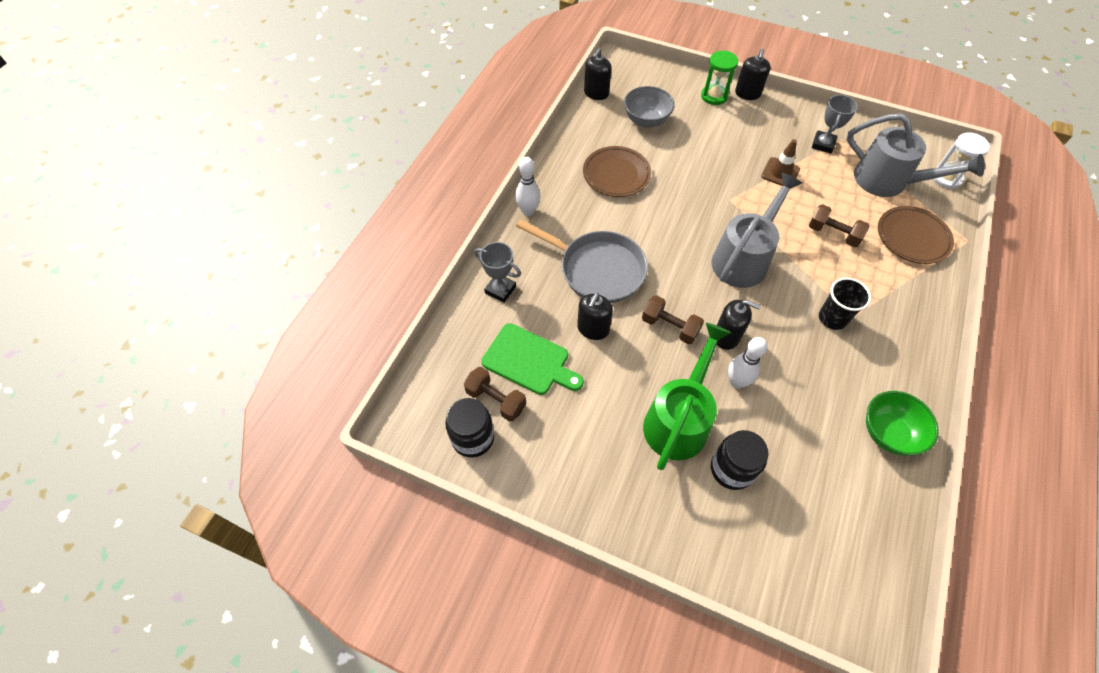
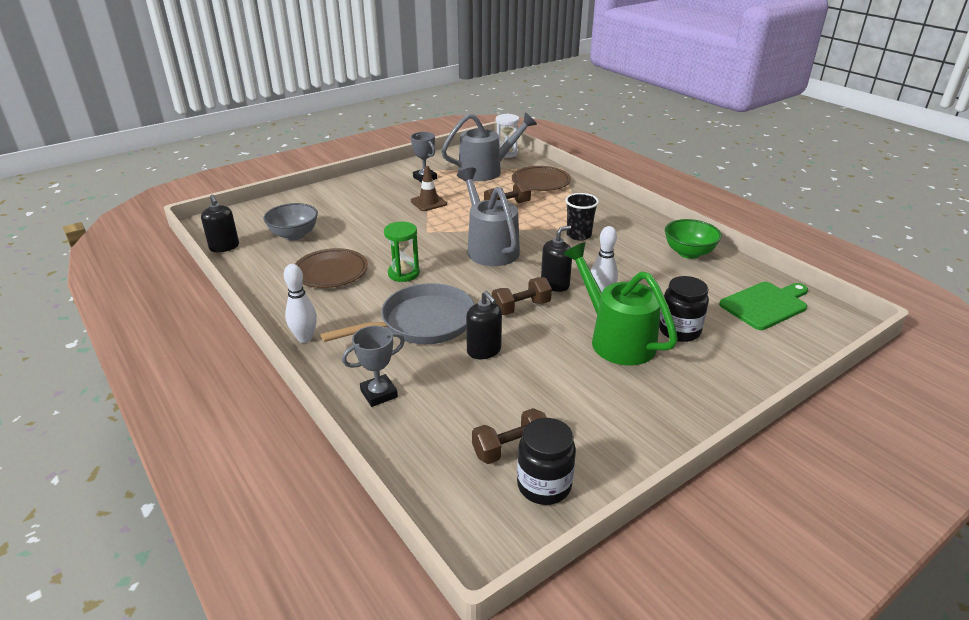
camera: 60 degrees left, 25 degrees down
(529, 361) = (483, 406): green cutting board -> green cutting board (765, 305)
(714, 96) = (317, 198): green hourglass -> green hourglass (403, 273)
(747, 94) = (336, 184): black soap dispenser -> none

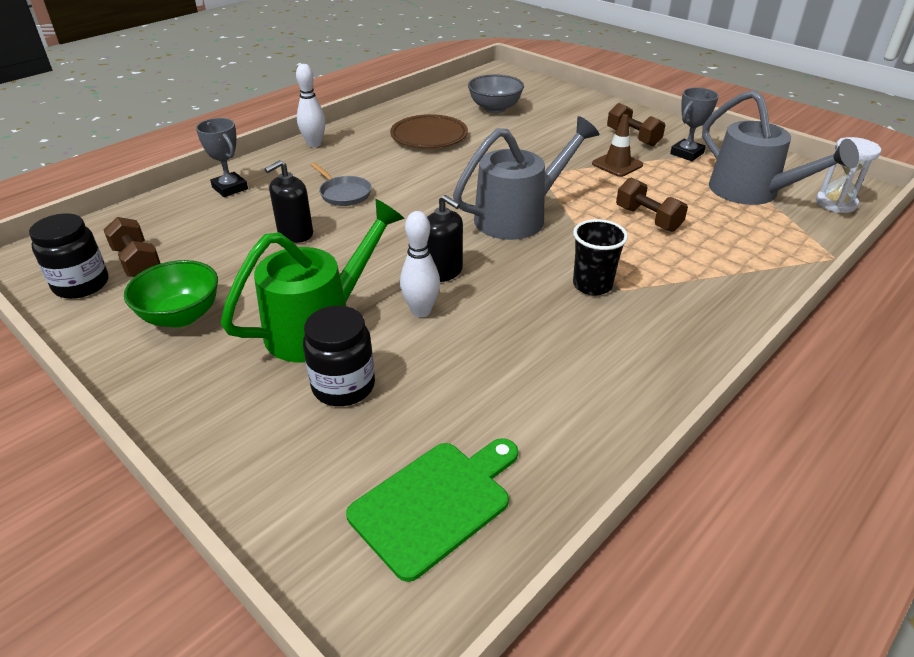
camera: 80 degrees right, 5 degrees up
(224, 247) = (459, 86): black soap dispenser -> none
(403, 273) = (438, 172): green hourglass -> none
(421, 323) = (343, 193): grey pan -> grey pan, size x0.51
(521, 307) = (382, 250): brown dumbbell -> brown dumbbell (633, 137)
(540, 182) = (754, 241): brown plate -> none
(688, 253) = (590, 408): green bowl -> green bowl (181, 316)
(765, 305) = (435, 503): green cutting board -> green cutting board turned 90 degrees counterclockwise

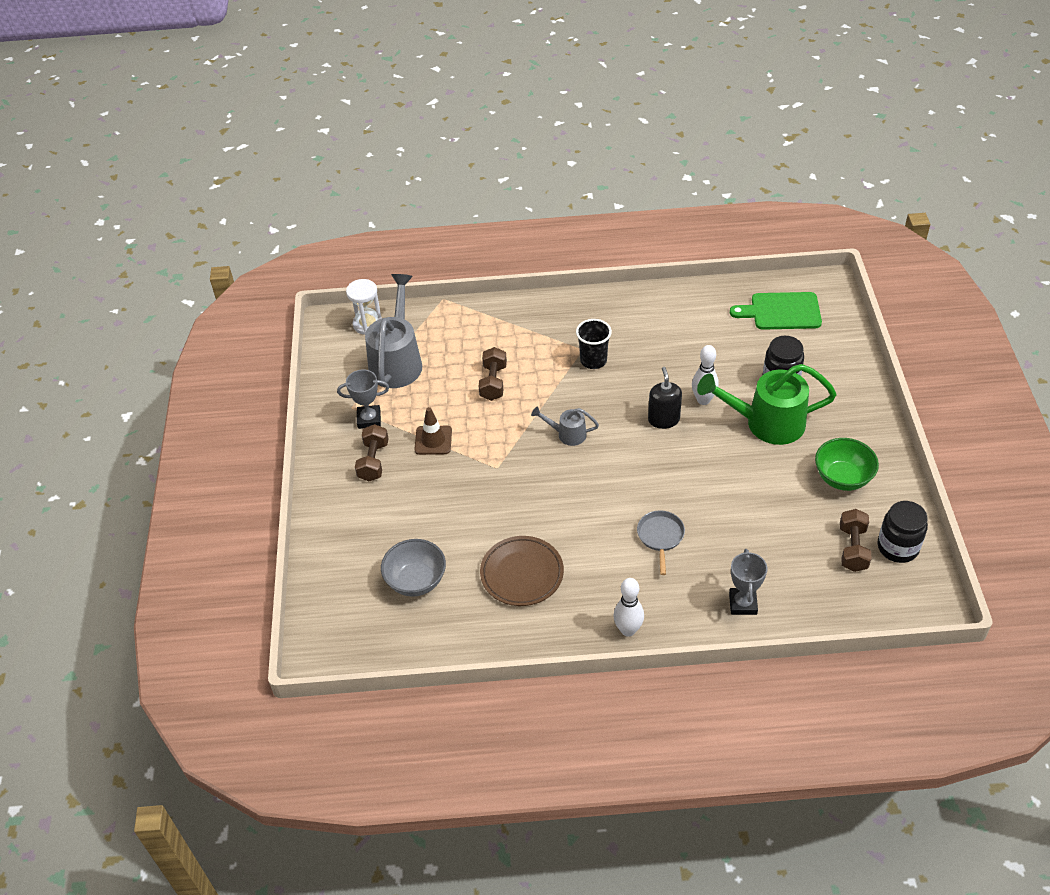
camera: 135 degrees left, 10 degrees up
(295, 234) = (728, 512): black soap dispenser -> none
(519, 217) = (567, 434): grey watering can -> grey watering can, size x0.49

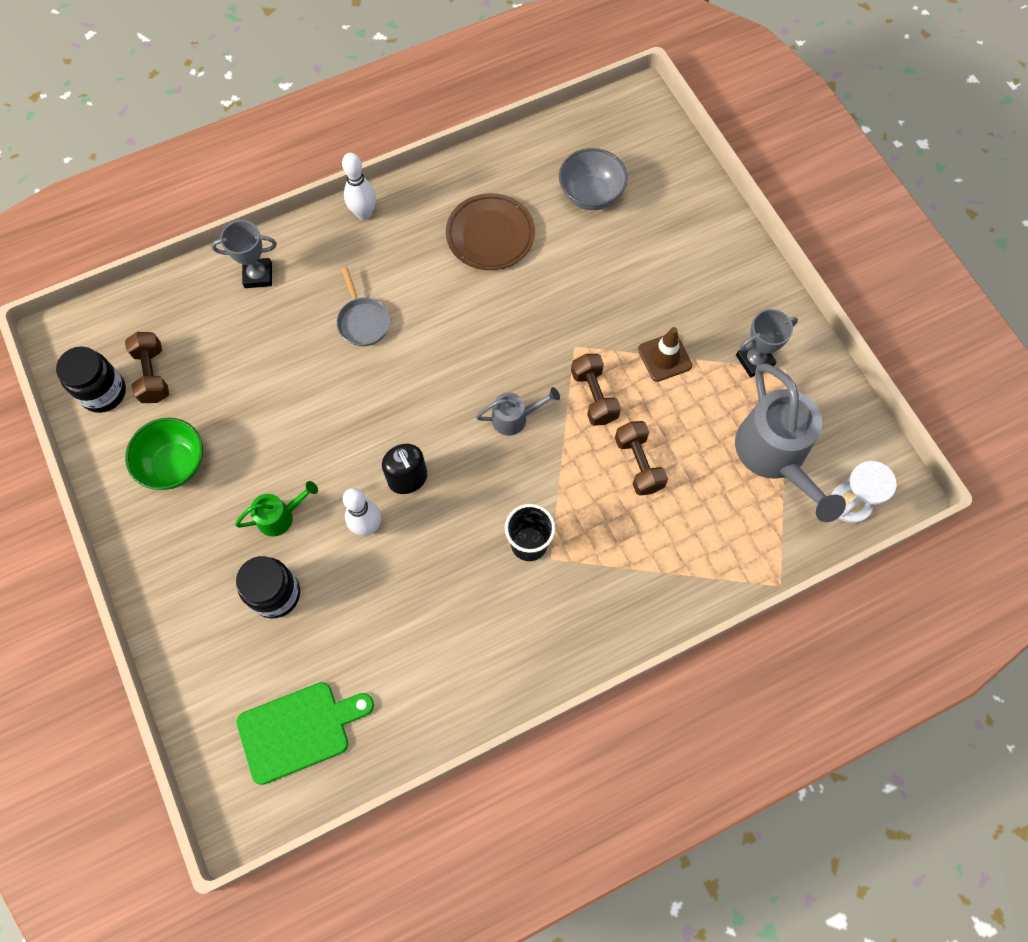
camera: 155 degrees right, 20 degrees up
(373, 461) = (714, 308): brown dumbbell -> brown dumbbell (594, 396)
(743, 603) = (258, 275): grey trophy -> grey trophy turned 75 degrees counterclockwise
(766, 423) = (280, 516): green watering can -> green watering can, size x0.49

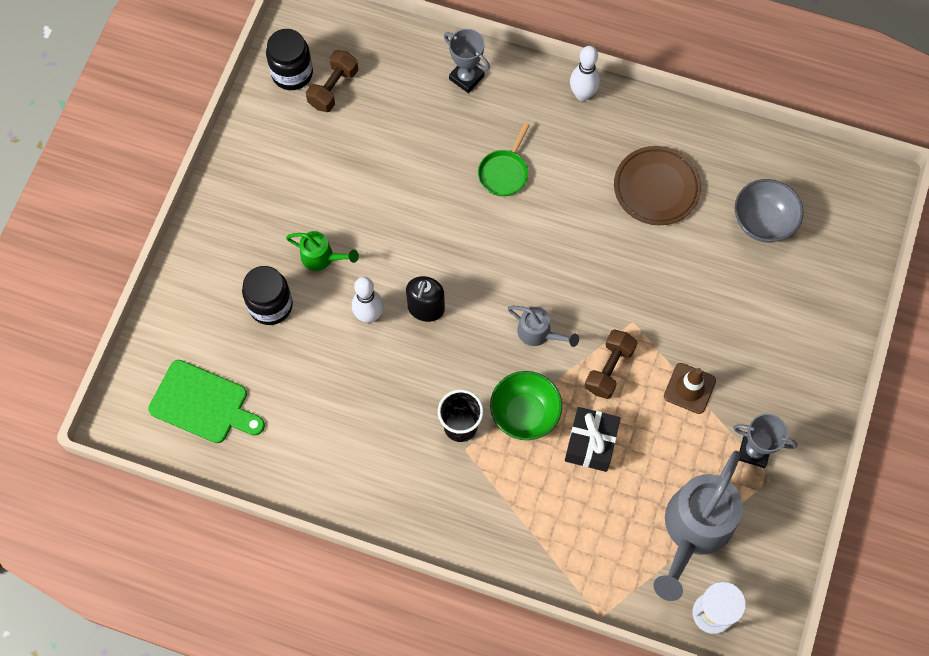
camera: 45 degrees right, 0 degrees up
(175, 464) = (290, 162): green bowl -> green bowl (524, 414)
(363, 321) = (504, 172): grey pan -> green pan
(638, 464) = (590, 444): brown dumbbell -> black gift

